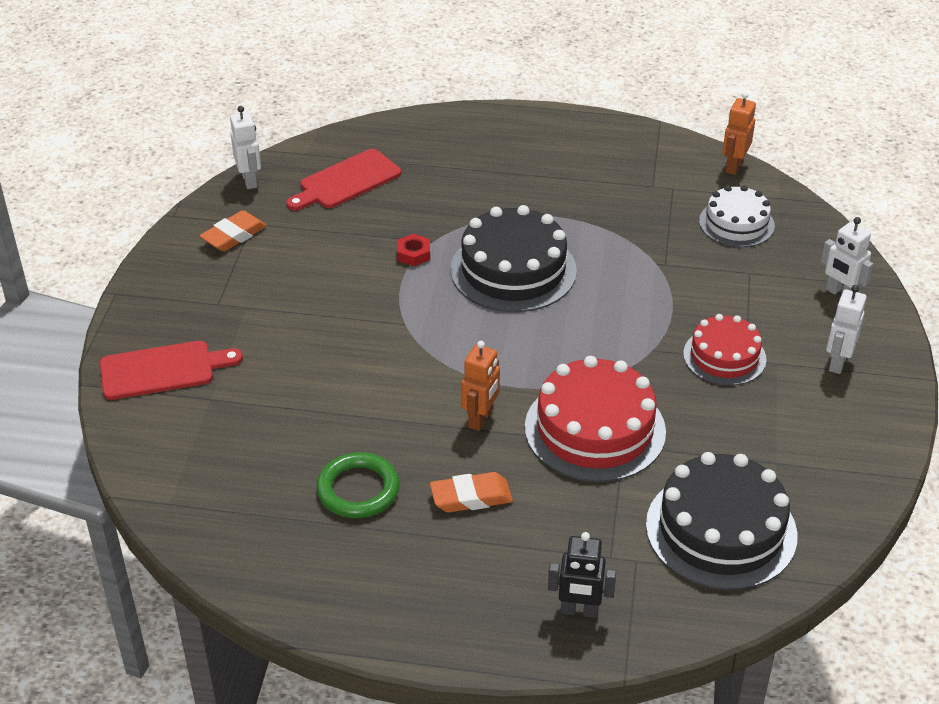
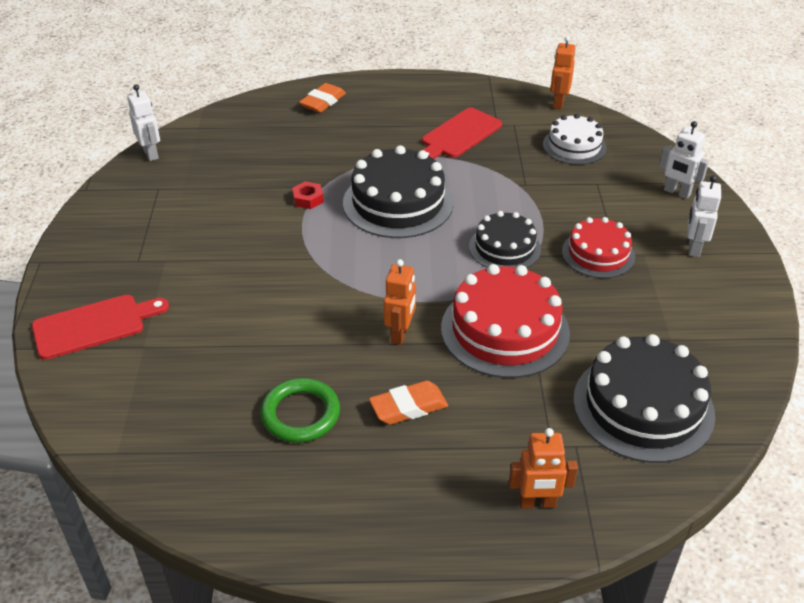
camera: 10 degrees left, 0 degrees up
(234, 236) = (144, 200): orange eraser -> orange eraser (323, 102)
(346, 181) = (237, 146): red cutting board -> red cutting board (459, 135)
(579, 611) = (537, 503): black robot -> orange robot
(620, 337) = (504, 248): none -> black cake

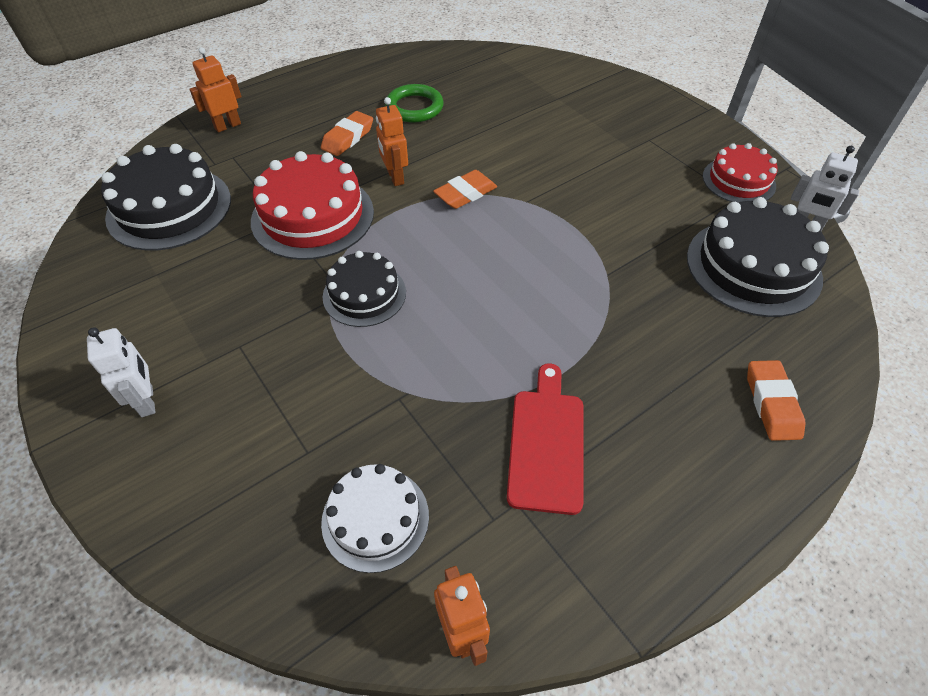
camera: 145 degrees right, 10 degrees up
(94, 325) = (606, 94): red cutting board -> none
(308, 199) = (601, 253): red nut -> none
(354, 287) = (465, 194): none -> orange eraser
(398, 203) = (514, 294): black cake -> black cake (753, 267)
(598, 254) = (261, 335): red cake -> red cake (738, 181)
(677, 192) = (187, 496): white robot -> none

